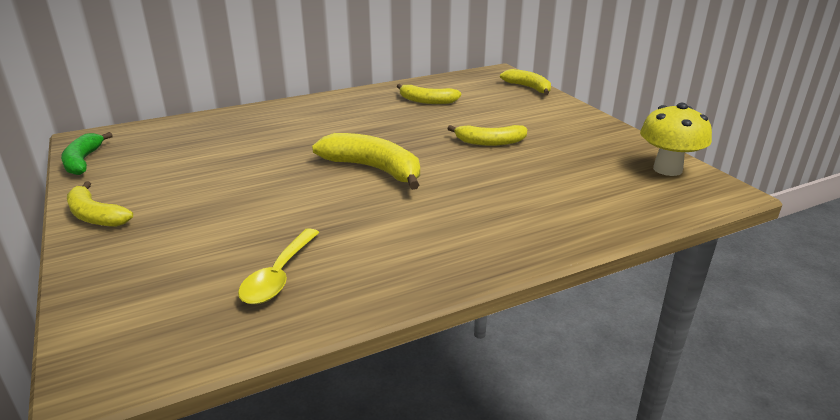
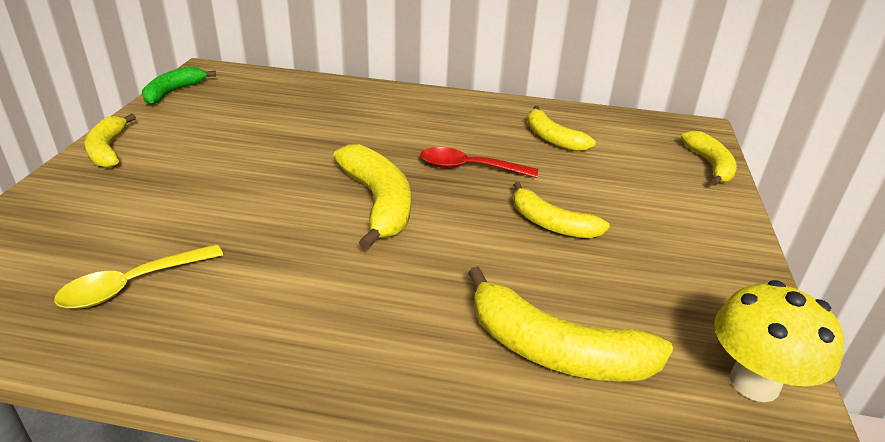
camera: 35 degrees right, 5 degrees up
(401, 132) = (469, 168): none -> red spoon
(574, 194) = (555, 350): none -> yellow banana

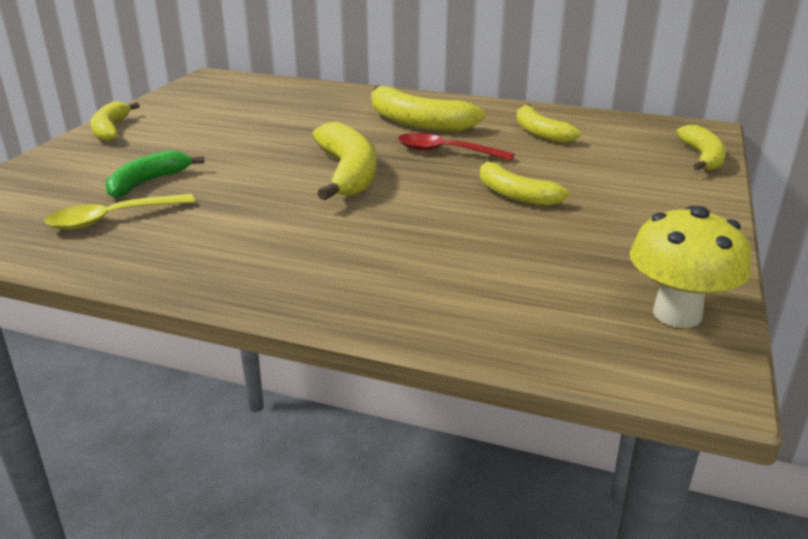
camera: 10 degrees right, 5 degrees down
(173, 92) = (178, 91): green banana -> green banana (148, 182)
(555, 350) = (484, 281): yellow banana -> yellow banana (417, 123)

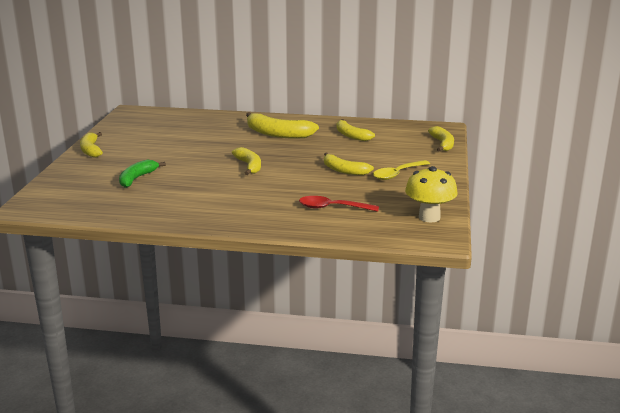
camera: 10 degrees left, 5 degrees down
(112, 219) = (131, 198): yellow spoon -> yellow spoon (397, 174)
(348, 174) = (249, 166): yellow banana -> yellow banana, size x0.65
(445, 152) = (300, 150): red spoon -> red spoon (332, 208)

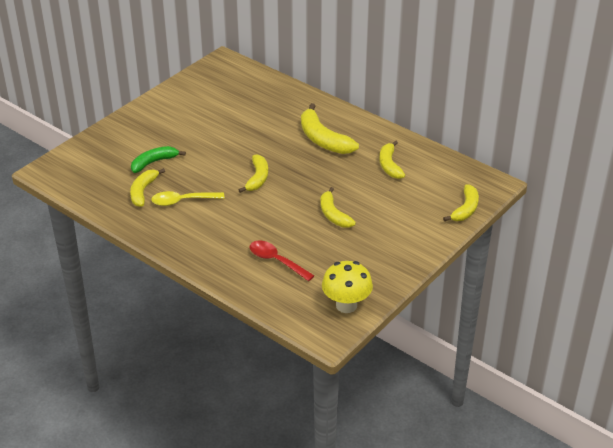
camera: 30 degrees right, 15 degrees up
(91, 150) = (147, 109): yellow banana -> yellow banana (143, 191)
(397, 174) = (377, 237): yellow spoon -> yellow spoon (182, 201)

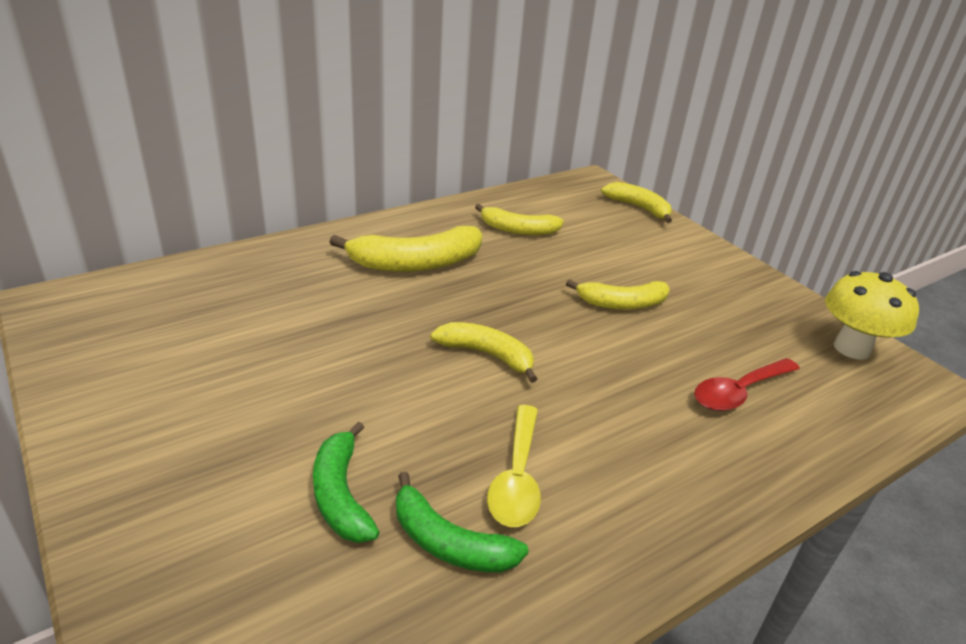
camera: 75 degrees left, 5 degrees down
(143, 191) = (449, 542): yellow banana -> green banana

